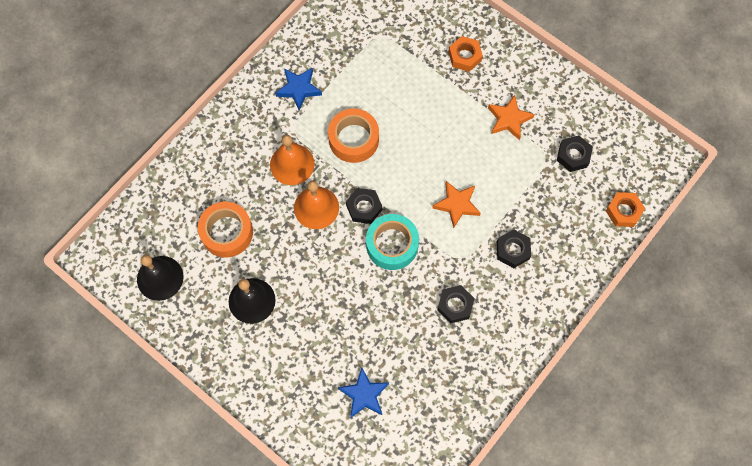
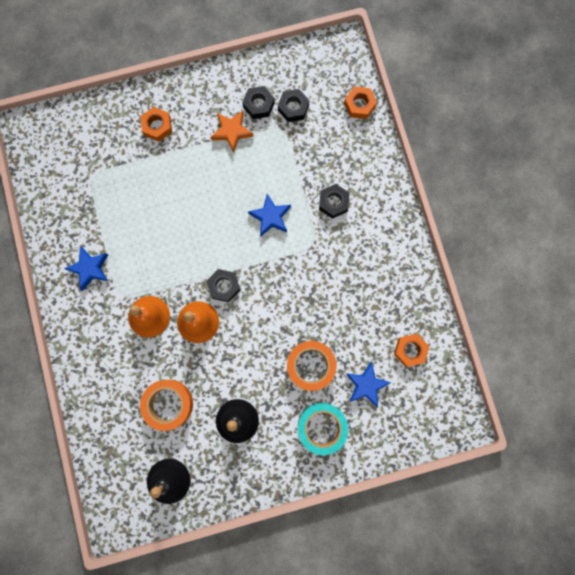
camera: 55 degrees left, 10 degrees up
(353, 139) = (163, 256): orange tape -> orange tape (310, 365)
(392, 245) = (267, 286): turquoise tape -> turquoise tape (322, 427)
(425, 414) = (410, 350): none -> orange nut
(455, 305) = (345, 273): black nut -> black nut (258, 105)
(457, 205) = (270, 217): orange star -> blue star

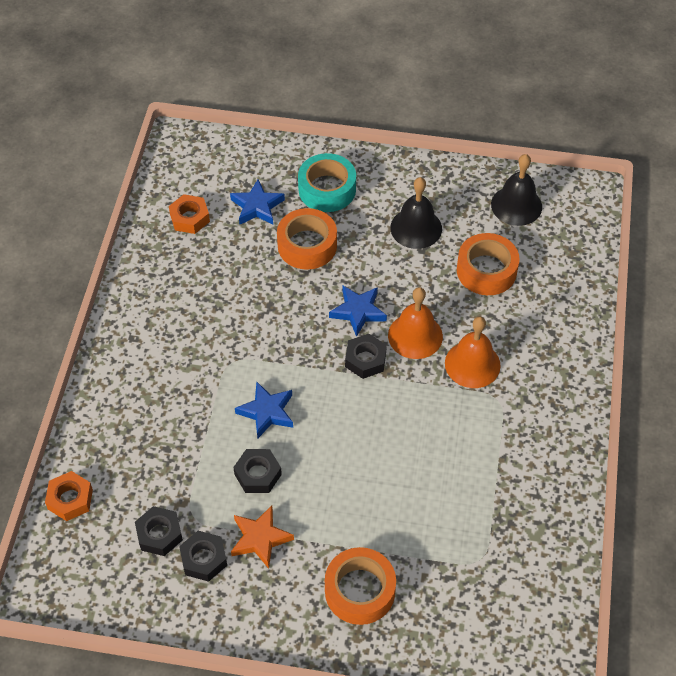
camera: 155 degrees left, 25 degrees down
(90, 268) = (527, 446): blue star -> blue star (358, 311)
(157, 126) = (360, 591): orange nut -> orange tape
(333, 202) = (179, 396): black nut -> black nut (258, 474)

